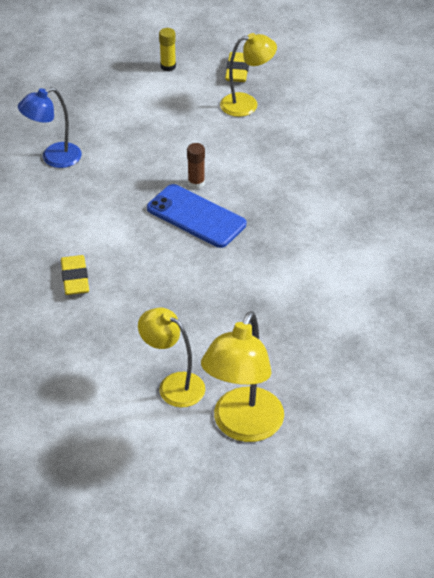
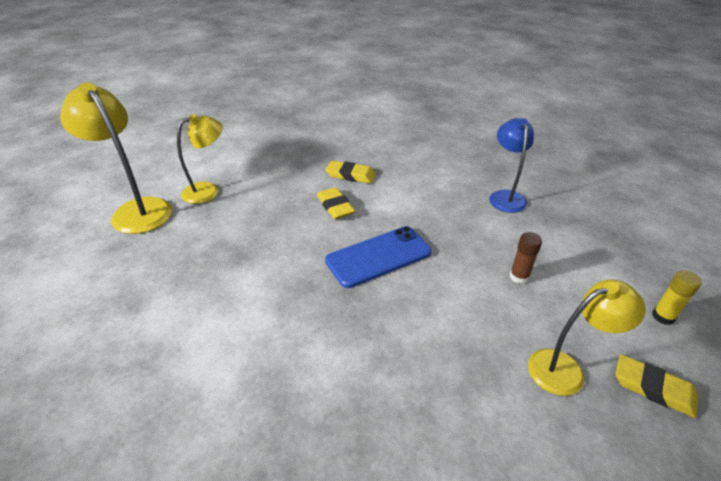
camera: 115 degrees right, 5 degrees down
(140, 269) = (335, 206): none -> yellow eraser
(196, 183) = (428, 272): brown glue stick -> brown glue stick (519, 277)
(247, 104) = (566, 369): yellow lamp -> yellow lamp turned 120 degrees counterclockwise

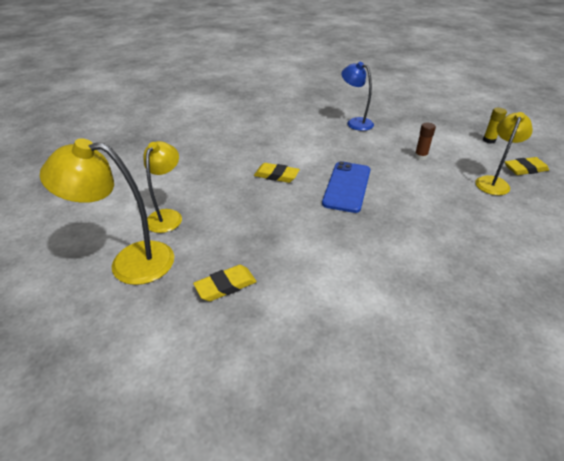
camera: 45 degrees left, 0 degrees up
(350, 175) = (254, 153): yellow eraser -> yellow eraser (225, 286)

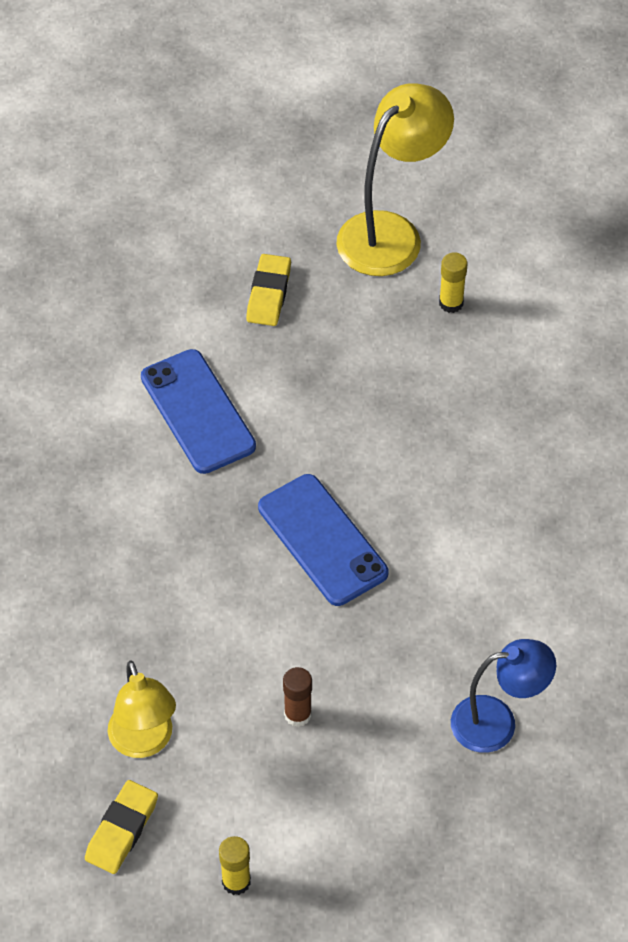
camera: 130 degrees right, 15 degrees up
(167, 216) = (451, 303): yellow lamp -> yellow glue stick
(276, 175) = (433, 475): yellow eraser -> none
(337, 263) = (197, 412): none -> blue phone

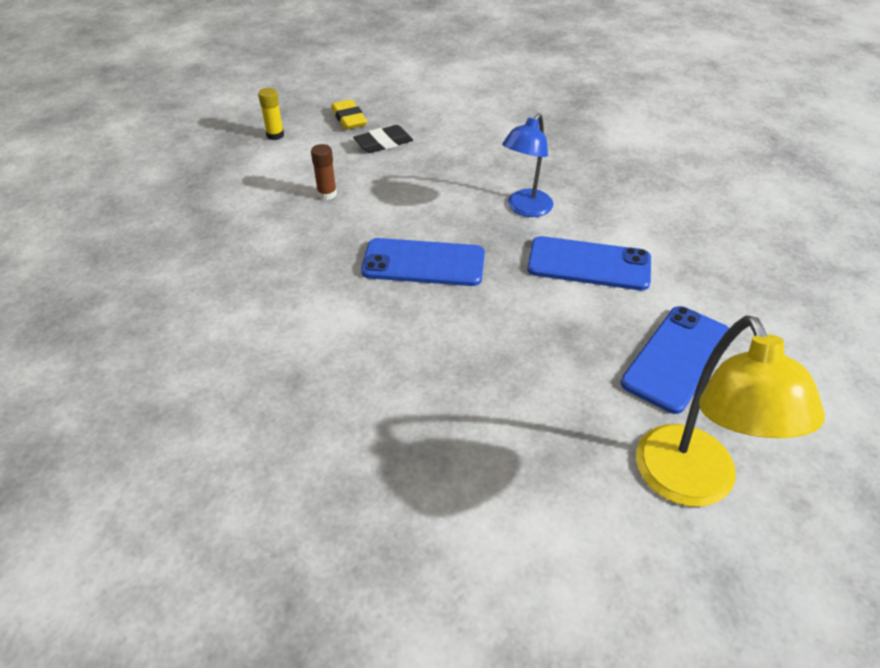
camera: 130 degrees right, 10 degrees down
(144, 742) = (383, 143): yellow lamp -> black eraser
(268, 294) = (676, 358): yellow eraser -> blue phone
(451, 303) = (567, 470): yellow glue stick -> none
(497, 722) = (211, 261): blue lamp -> blue lamp (525, 209)

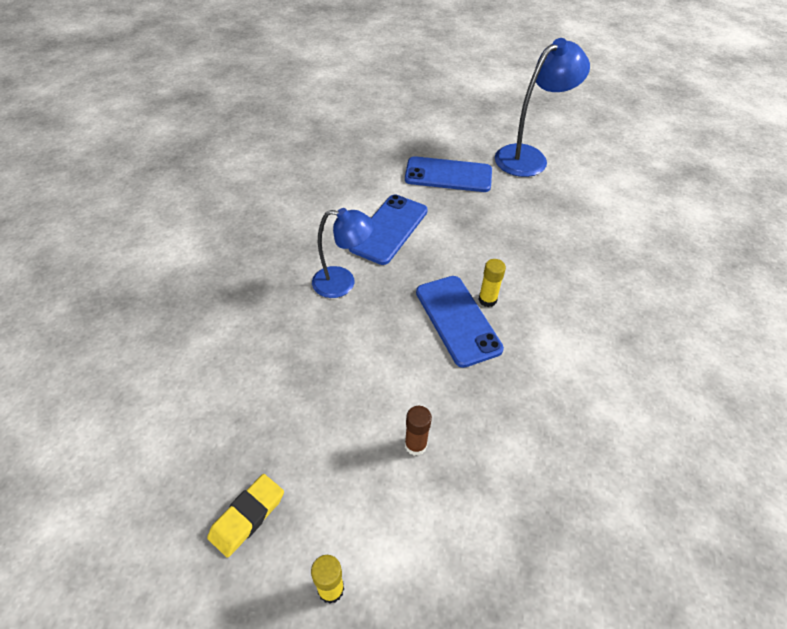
camera: 120 degrees left, 5 degrees up
(383, 143) = (289, 444): black eraser -> none
(432, 295) = (487, 300): none -> yellow glue stick
(589, 264) = (389, 229): blue phone -> blue phone turned 45 degrees clockwise
(693, 484) = (529, 157): yellow lamp -> blue lamp

